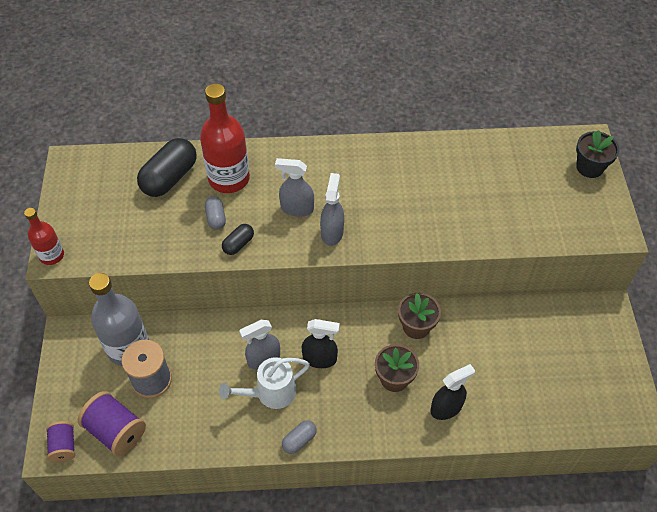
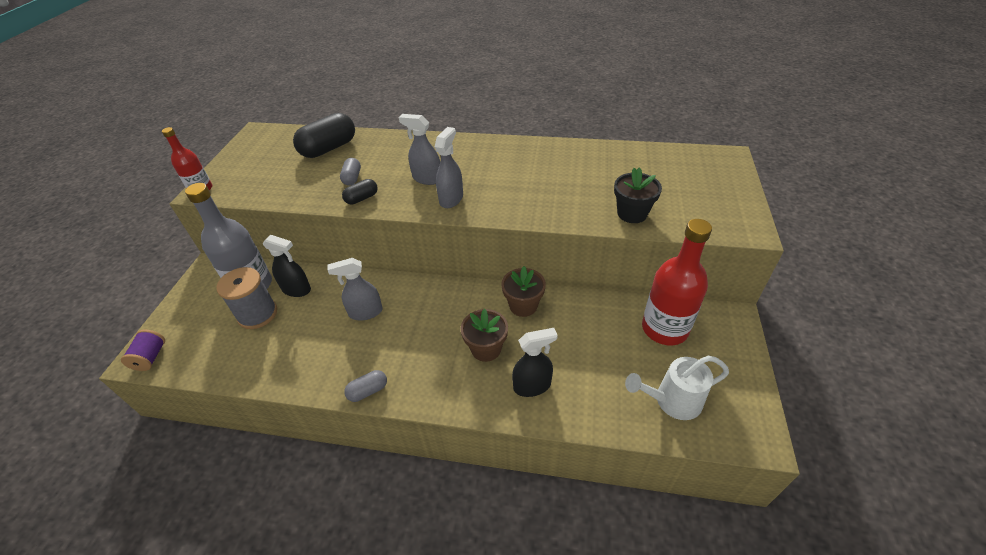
camera: 15 degrees right, 10 degrees down
(116, 431) = (203, 352): purple spool -> none
(229, 178) = (378, 153): red bottle -> red bottle (664, 328)
(270, 393) = (358, 342): white watering can -> white watering can (671, 401)
(320, 359) = (418, 320): black spray bottle -> black spray bottle (297, 289)
(589, 167) = (725, 175): black flower pot -> black flower pot (632, 213)

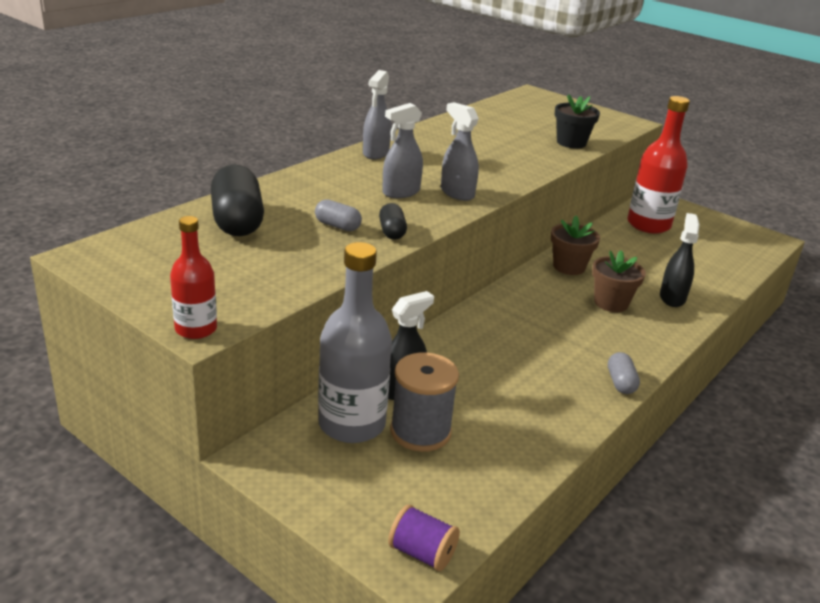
camera: 65 degrees left, 15 degrees down
(365, 312) = (496, 352): grey spray bottle -> grey spray bottle (376, 153)
(671, 401) = (723, 252): white watering can -> none

